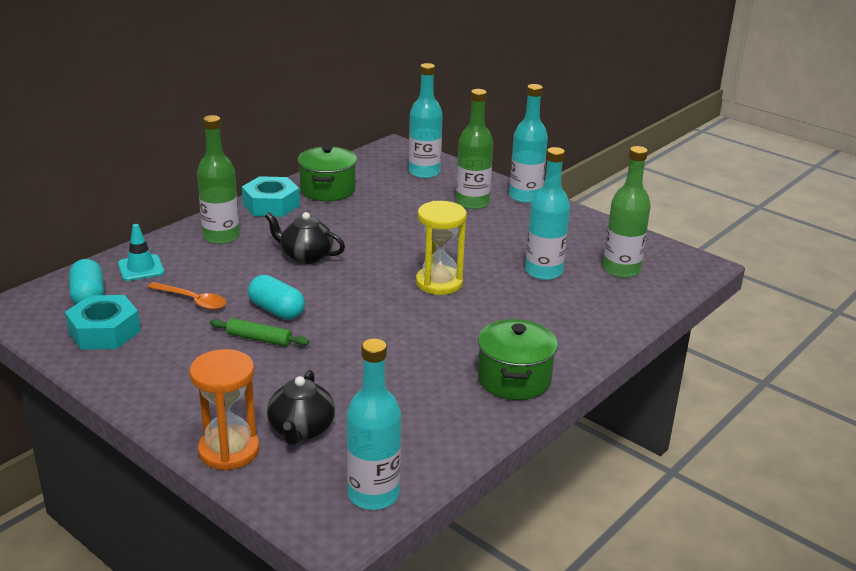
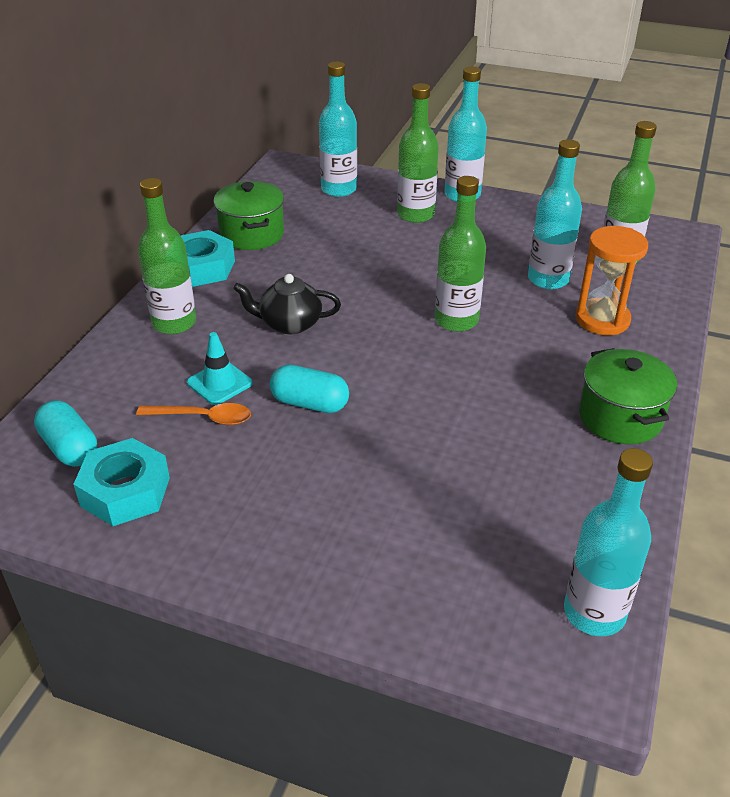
camera: 20 degrees left, 10 degrees up
(141, 268) = (108, 390): turquoise traffic cone -> turquoise traffic cone (219, 383)
(229, 450) = (395, 610): orange hourglass -> orange hourglass (602, 319)
(259, 339) = (318, 447): green rolling pin -> none
(301, 430) = (454, 554): black teapot -> none
(439, 283) = (456, 320): yellow hourglass -> green bottle

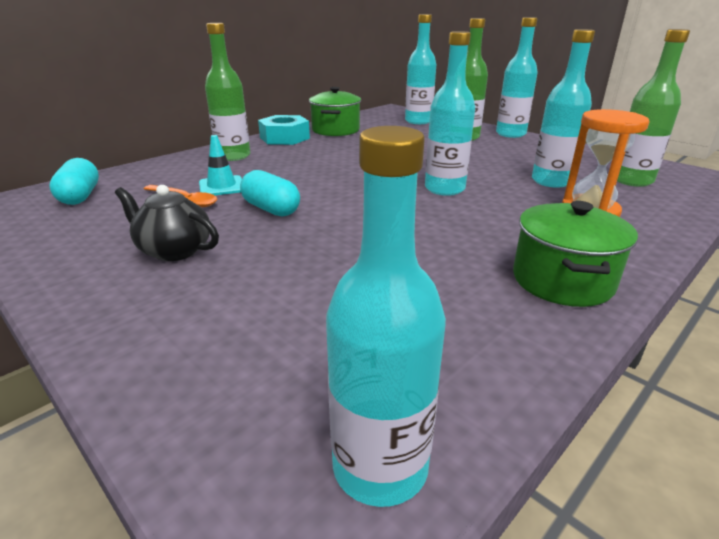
camera: 25 degrees right, 10 degrees down
(125, 491) = (75, 225): turquoise nut -> none
(289, 324) = (309, 169): black teapot -> black teapot (174, 250)
(456, 320) = (444, 189): green bottle -> turquoise bottle

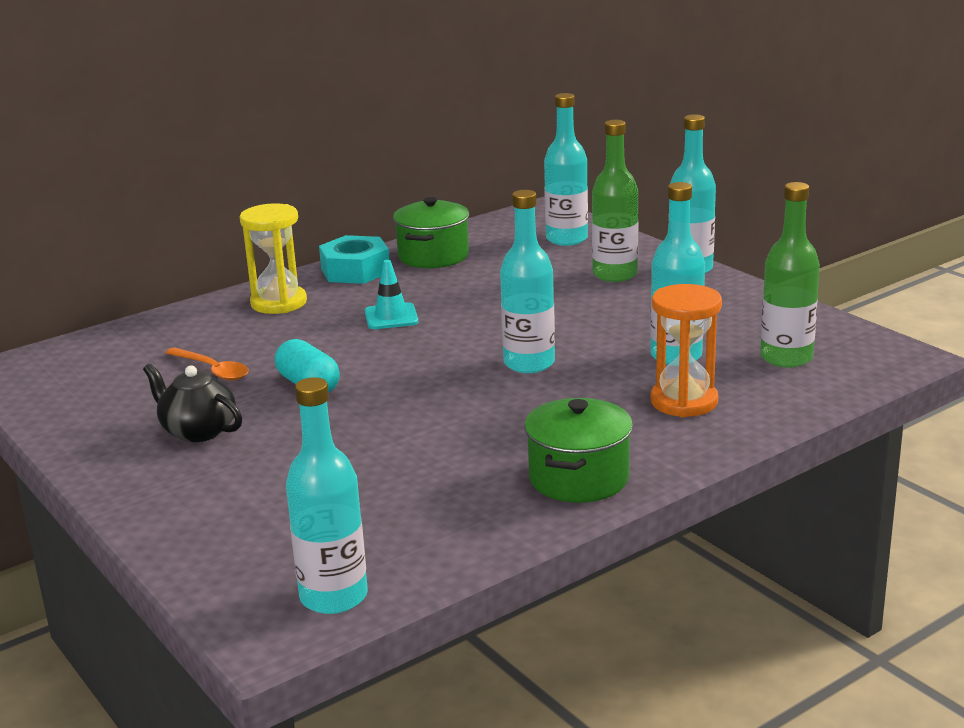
camera: 10 degrees right, 5 degrees down
(80, 196) = (94, 360): turquoise capsule -> none
(222, 186) = (257, 352): turquoise traffic cone -> turquoise traffic cone (391, 317)
(233, 156) = (279, 303): green bottle -> yellow hourglass

